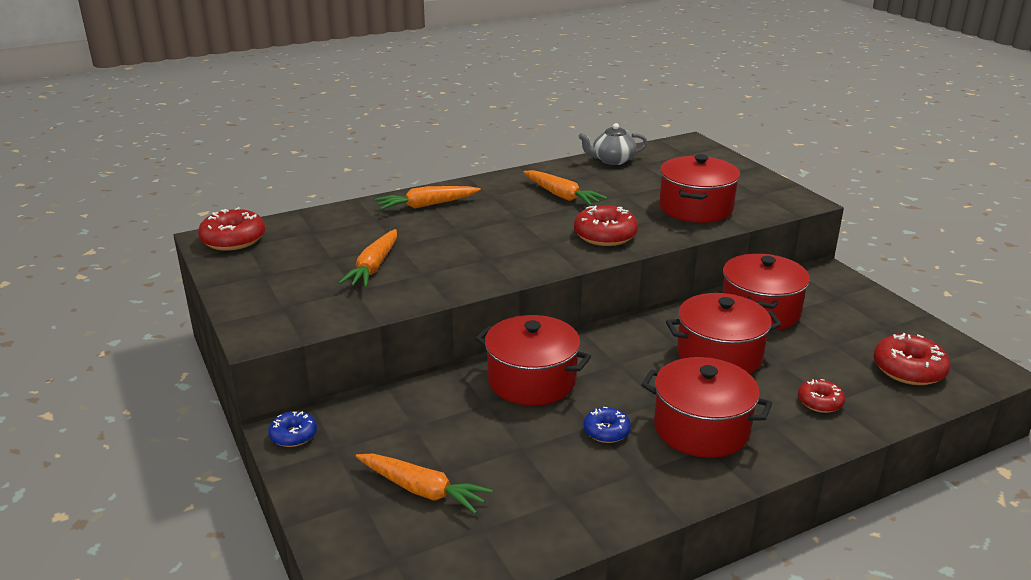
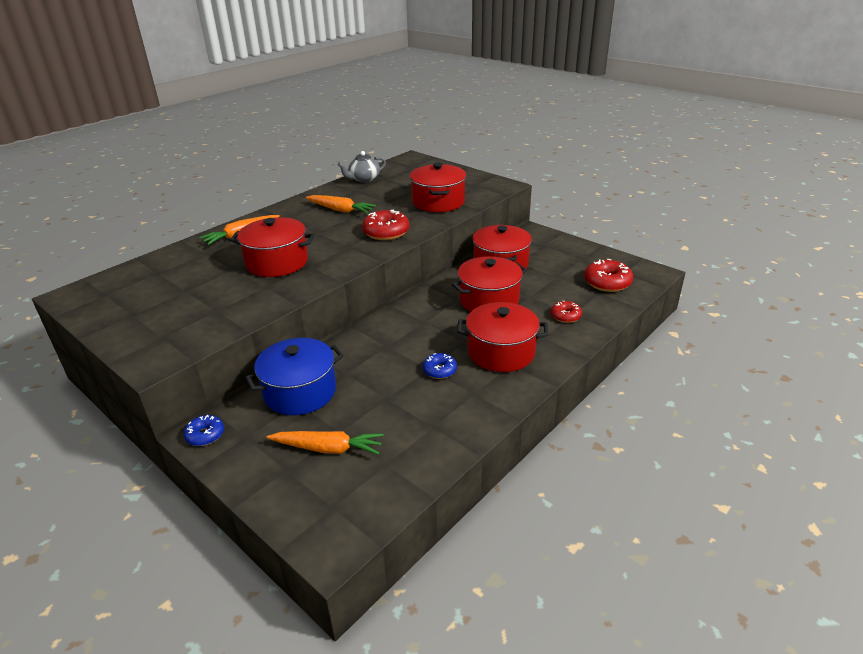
camera: 20 degrees left, 5 degrees up
(233, 240) = (90, 292): red donut -> none
(374, 267) = (223, 290): orange carrot -> none
(421, 413) = (300, 392): none -> blue pot
(532, 380) = (370, 348): red pot -> red pot (277, 262)

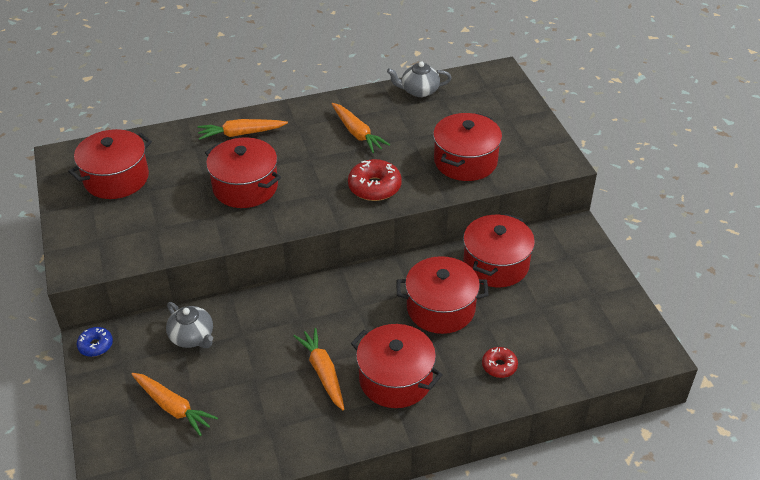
camera: 30 degrees right, 10 degrees up
(144, 292) = (116, 178): none -> red pot
(300, 392) = (192, 337): blue pot -> grey teapot
(439, 370) = (323, 372): blue donut -> orange carrot
(607, 282) = (588, 342): red donut -> none

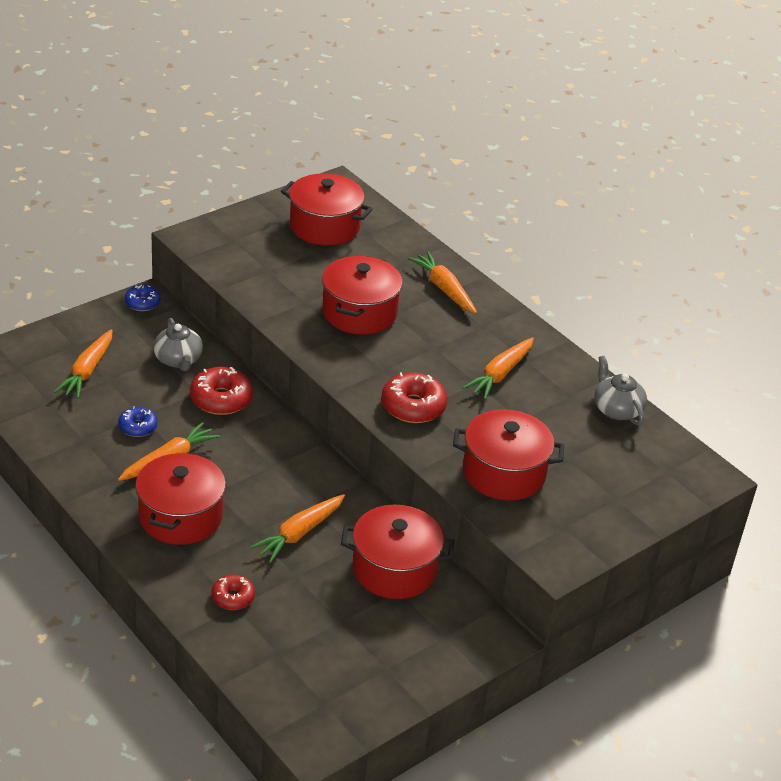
camera: 65 degrees right, 5 degrees down
(192, 337) = (178, 360): grey teapot -> grey teapot turned 45 degrees counterclockwise
(259, 319) = (221, 399): none -> red donut
(270, 385) = (138, 427): none -> blue donut
(440, 308) = (299, 533): red pot -> orange carrot

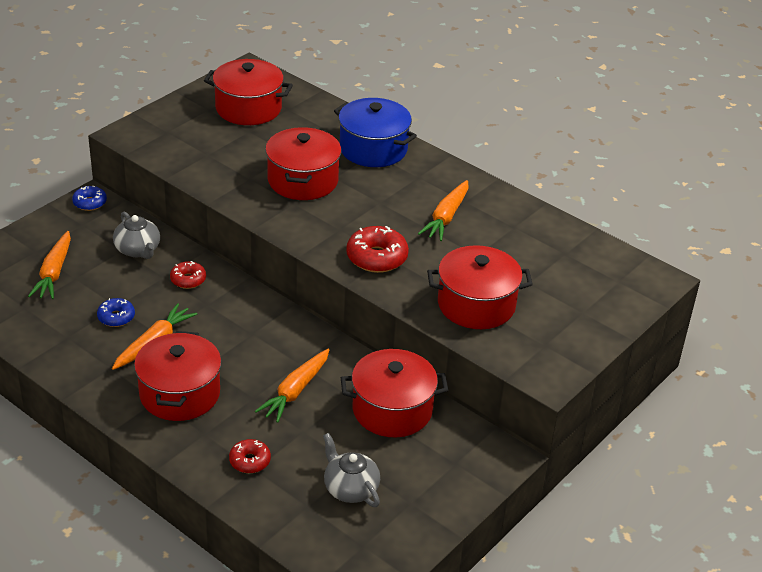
camera: 10 degrees left, 0 degrees up
(221, 399) = (188, 280): red donut -> red donut, size x0.60
(444, 289) = (373, 149): orange carrot -> blue pot
(616, 409) = (558, 233): grey teapot -> grey teapot (350, 488)

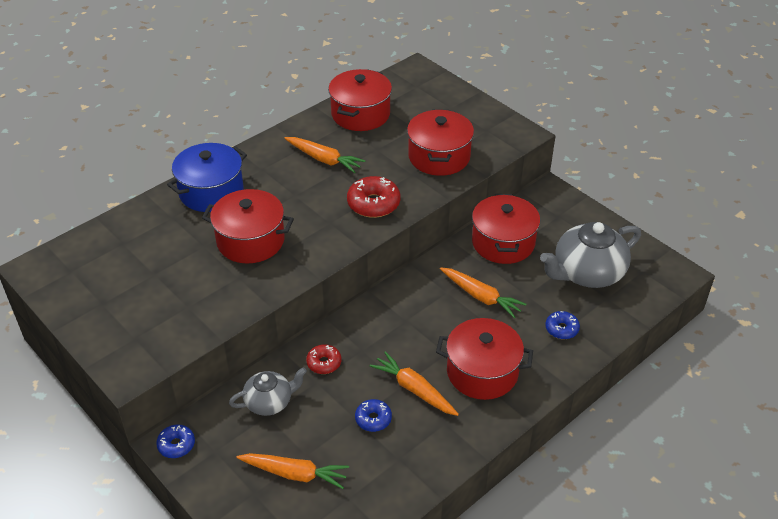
camera: 80 degrees left, 5 degrees up
(248, 108) = (111, 272): red pot -> red pot (360, 114)
(250, 461) = (561, 329): red donut -> blue donut
(350, 488) = (587, 273): grey teapot -> grey teapot, size x1.72

